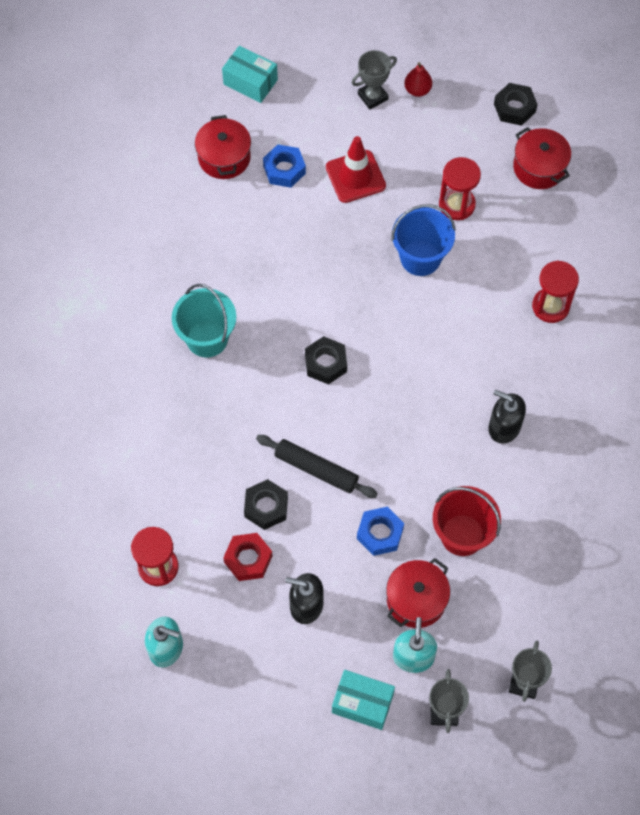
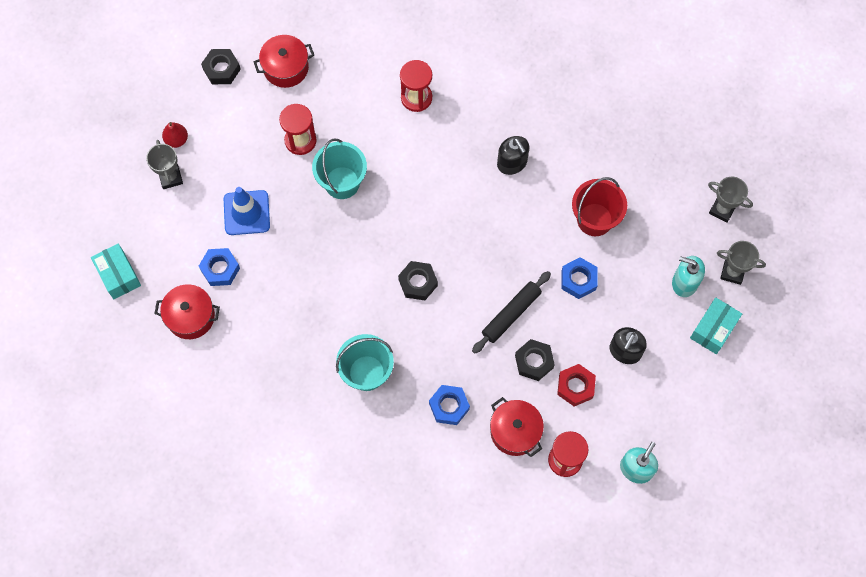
camera: 75 degrees left, 5 degrees up
(190, 430) = (449, 406): none -> blue nut
(250, 82) = (118, 275): turquoise box -> turquoise box turned 75 degrees counterclockwise
(355, 176) = (246, 213): red traffic cone -> blue traffic cone
(416, 599) = (639, 268): red pot -> red pot (515, 431)
(420, 258) = (342, 182): blue bucket -> turquoise bucket
(504, 427) = (512, 163): black soap dispenser -> black soap dispenser turned 75 degrees counterclockwise

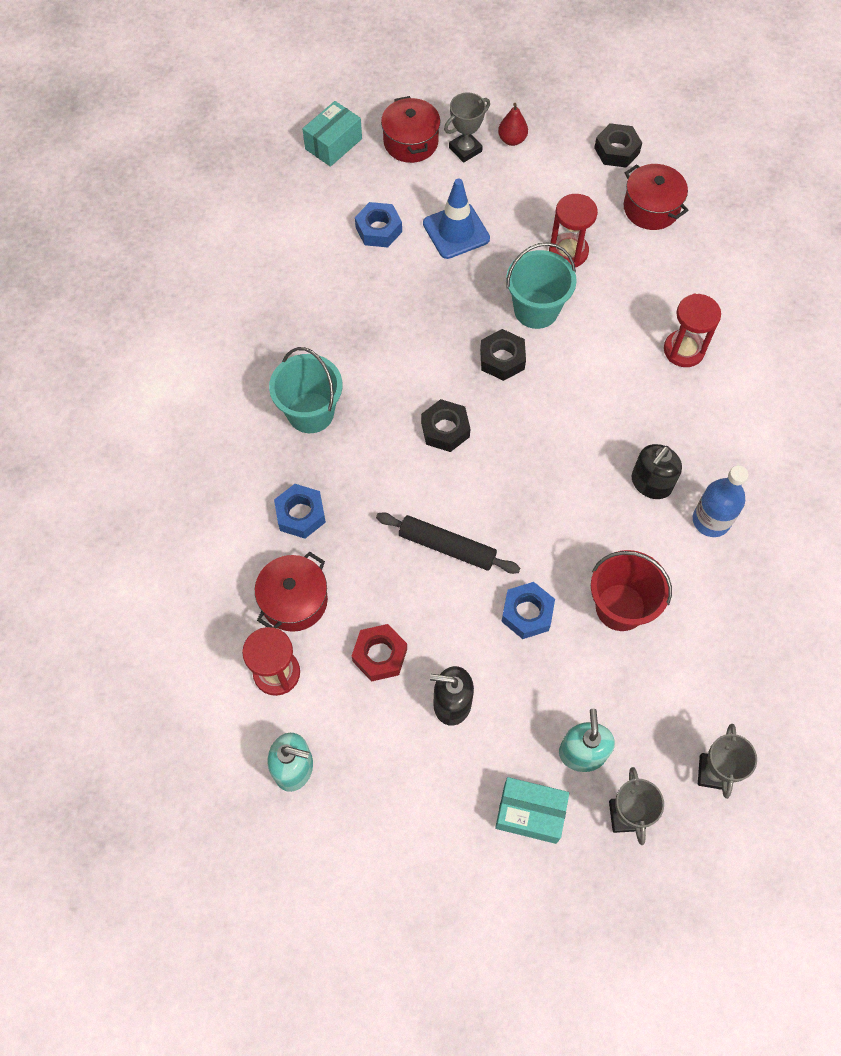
camera: 70 degrees right, 5 degrees down
(190, 316) = (312, 222): red pot -> red pot (411, 142)
(534, 361) = (394, 594): black nut -> black nut (502, 359)
(553, 137) = (711, 520): none -> blue bottle

